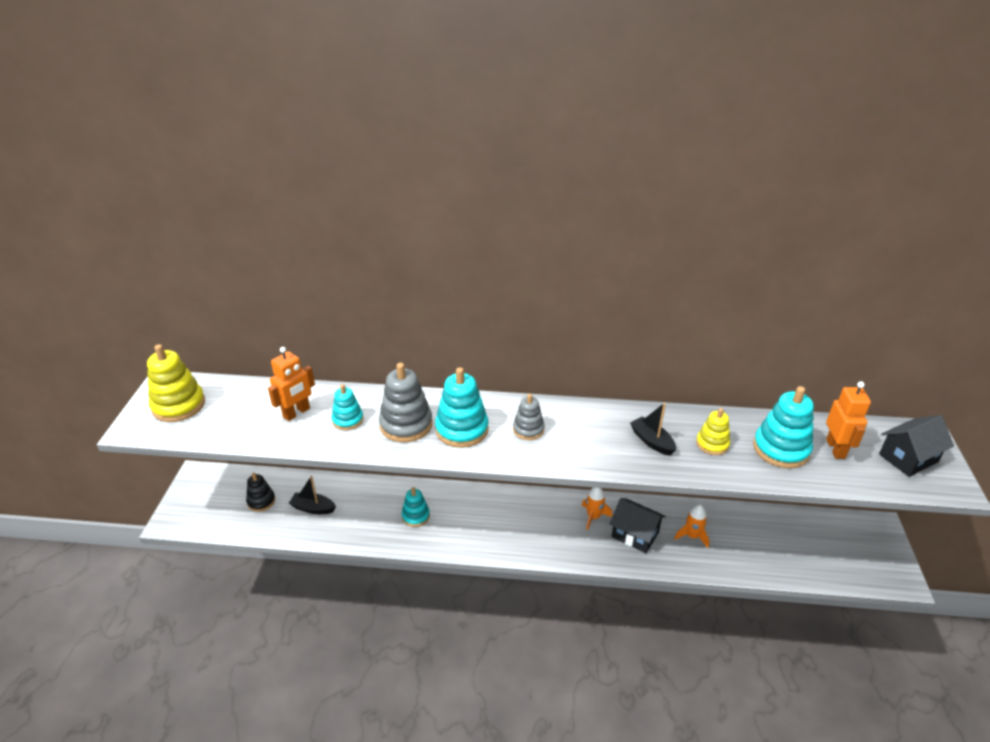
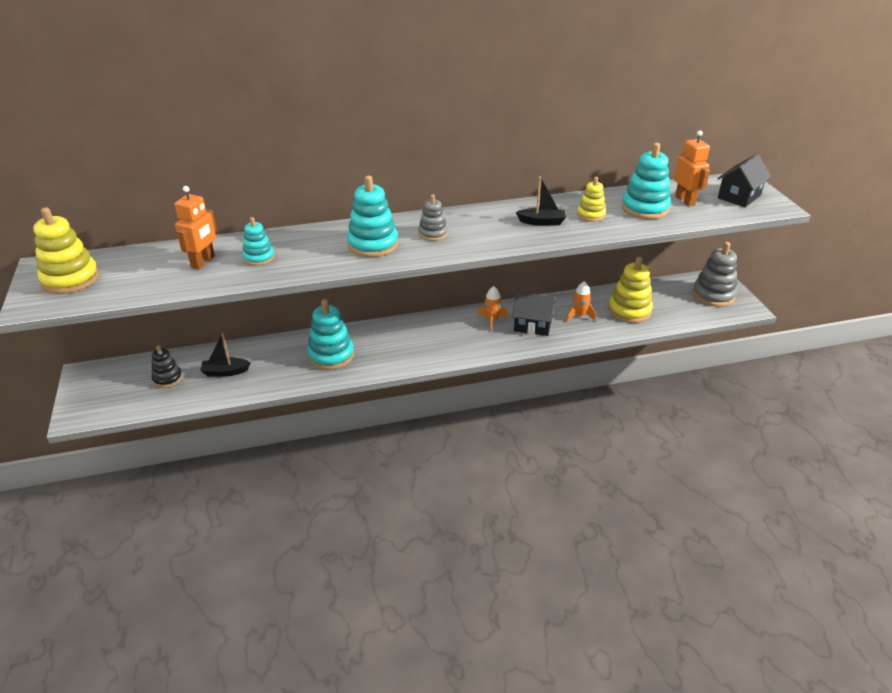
camera: 20 degrees left, 0 degrees up
(406, 424) = (318, 250): grey stacking toy -> grey stacking toy (713, 295)
(415, 516) = (331, 355): turquoise stacking toy -> turquoise stacking toy, size x1.69
(652, 441) = (542, 222): black boat -> black boat turned 150 degrees clockwise
(753, 544) = (629, 311): none -> yellow stacking toy

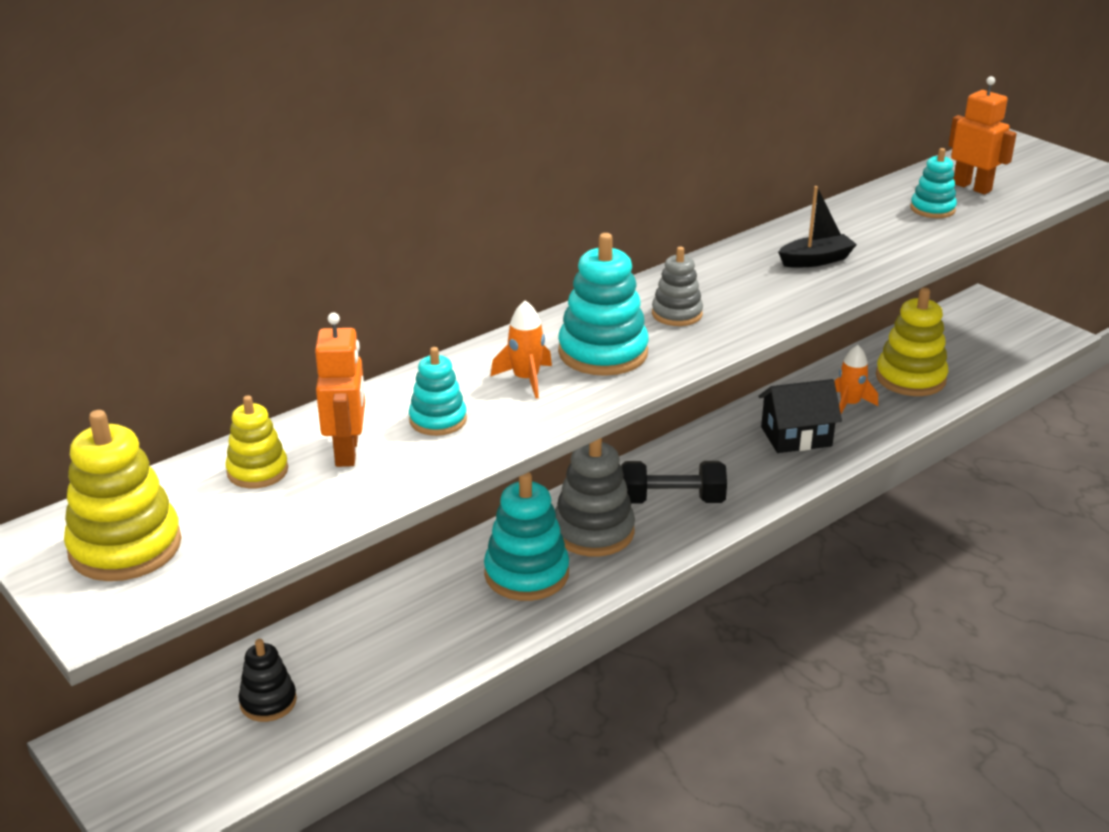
camera: 25 degrees left, 5 degrees down
(225, 372) = (366, 657): black boat -> none
(435, 340) = (672, 500): none -> black dumbbell
(492, 321) = (731, 446): orange rocket -> orange rocket (526, 379)
(591, 215) = (871, 234): yellow stacking toy -> yellow stacking toy (257, 471)
(645, 208) = (932, 209): turquoise stacking toy -> turquoise stacking toy, size x0.59
(713, 295) = (999, 327): grey stacking toy -> grey stacking toy (593, 532)
(739, 196) = (1032, 167): black house -> none

